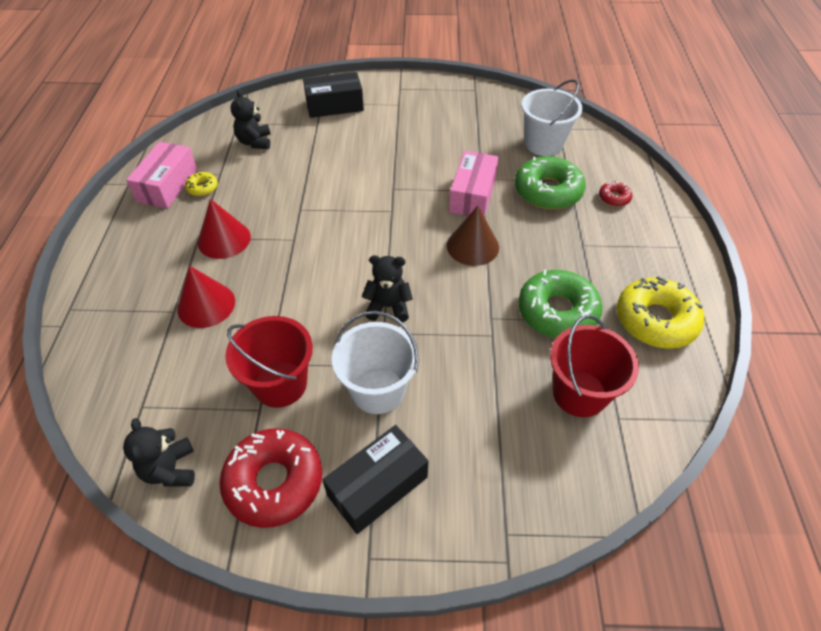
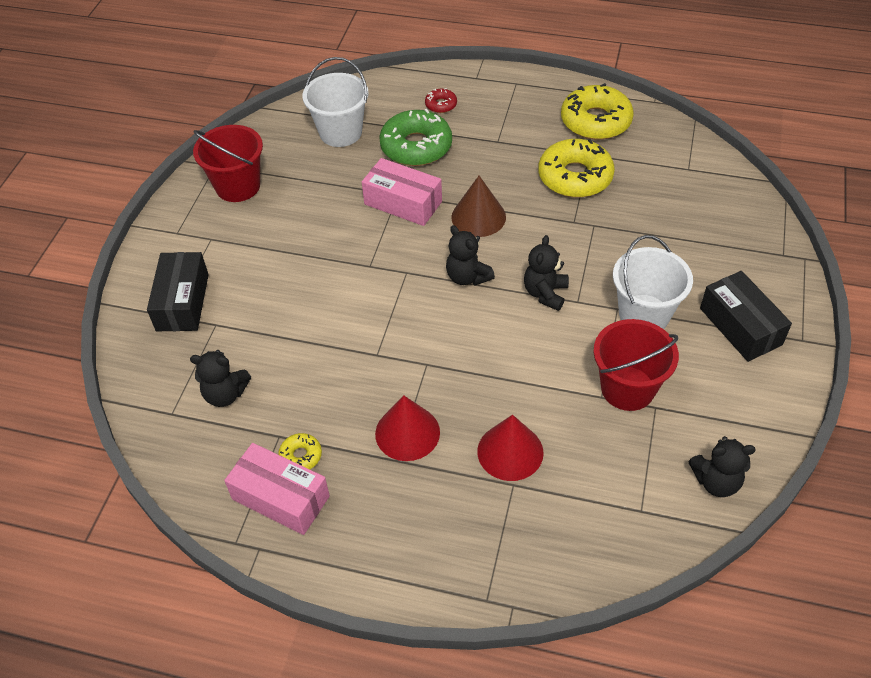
camera: 75 degrees left, 0 degrees up
(274, 482) = (733, 399): red donut -> none
(395, 250) = (467, 277): none -> black teddy bear
(557, 312) = (575, 177): green donut -> yellow donut
(579, 393) = (663, 184): red bucket -> red bucket (238, 186)

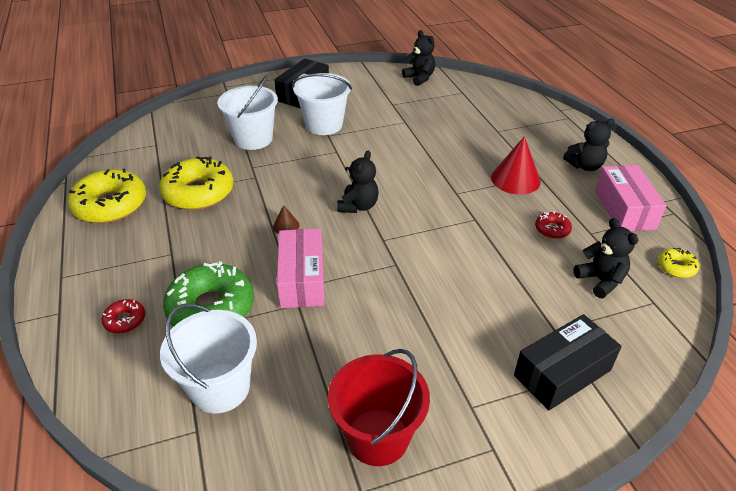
camera: 125 degrees left, 10 degrees down
(301, 456) = (589, 215): yellow donut -> yellow donut (676, 267)
(311, 407) = (552, 229): none -> red donut
(478, 217) = (286, 226): brown cone -> brown cone, size x0.50
(510, 451) = (479, 138): red cone -> none
(545, 293) = (341, 166): black teddy bear -> black teddy bear (585, 166)
(627, 388) = (389, 115): red bucket -> none
(651, 243) = (253, 139): none -> white bucket

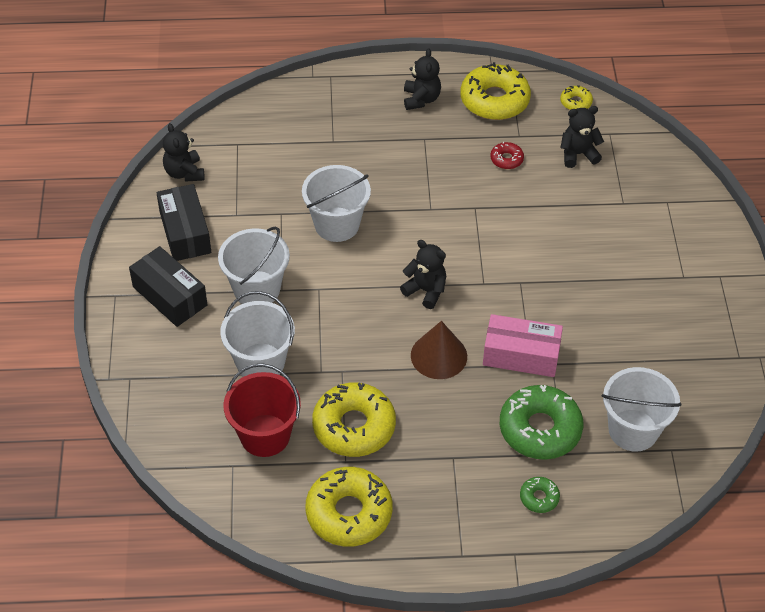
camera: 75 degrees left, 10 degrees up
(125, 320) = (539, 498): red donut -> green donut
(286, 226) = (439, 355): brown cone -> brown cone, size x2.01
(377, 436) = (698, 338): red bucket -> red bucket (265, 435)
(408, 148) = (337, 224): none -> white bucket
(419, 78) = (184, 173): black teddy bear -> black teddy bear turned 90 degrees counterclockwise
(515, 179) = (424, 157): red cone -> none
(562, 373) = (665, 215): black box -> black box (185, 232)
(624, 209) = (494, 100): pink box -> yellow donut

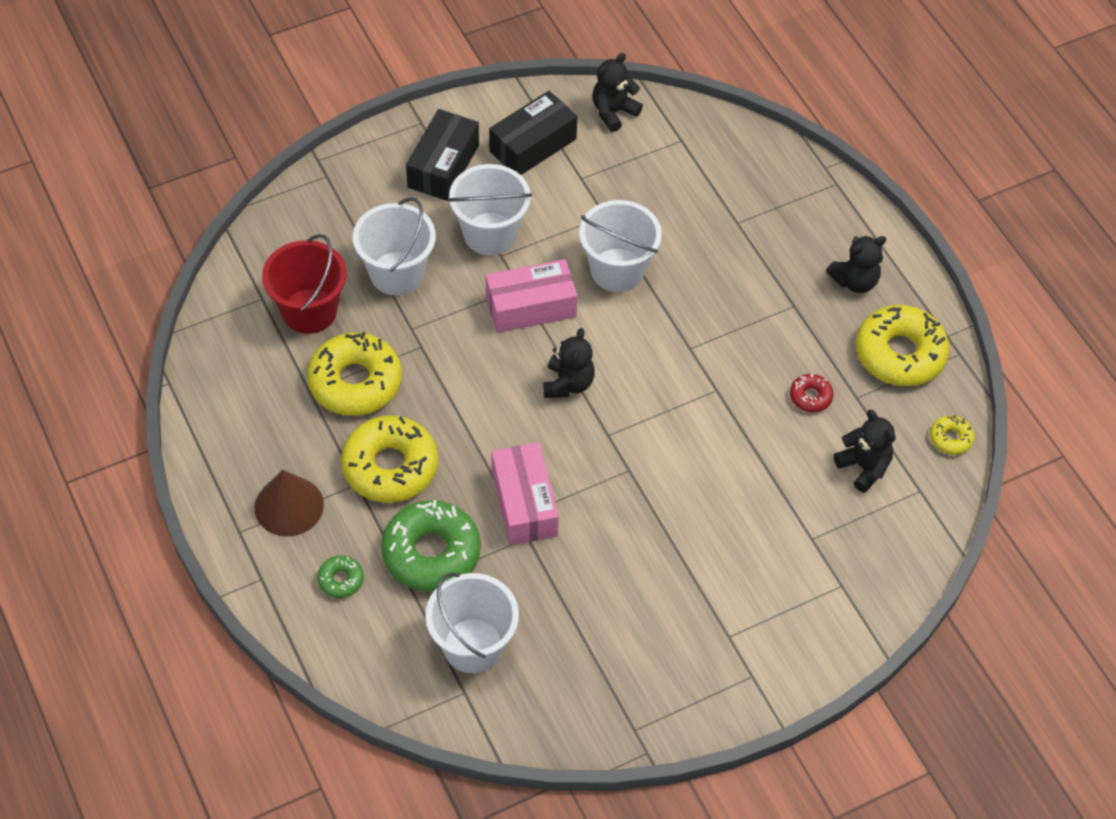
camera: 65 degrees right, 5 degrees up
(342, 288) = (531, 307): none -> pink box
(349, 513) = (248, 415): yellow donut -> yellow donut (390, 467)
(439, 355) = (484, 426): brown cone -> brown cone (289, 506)

